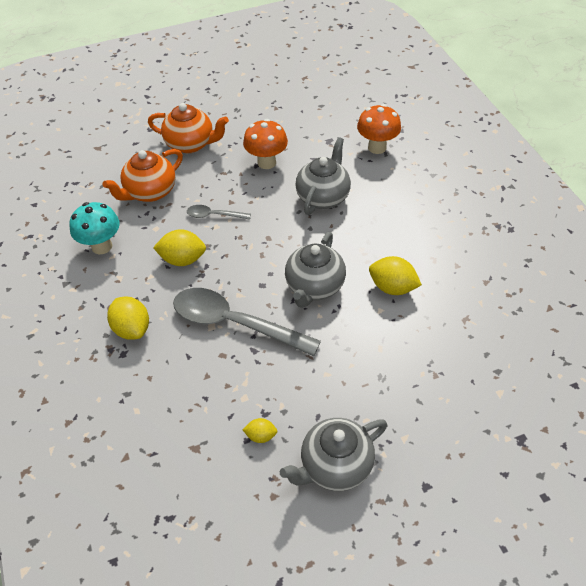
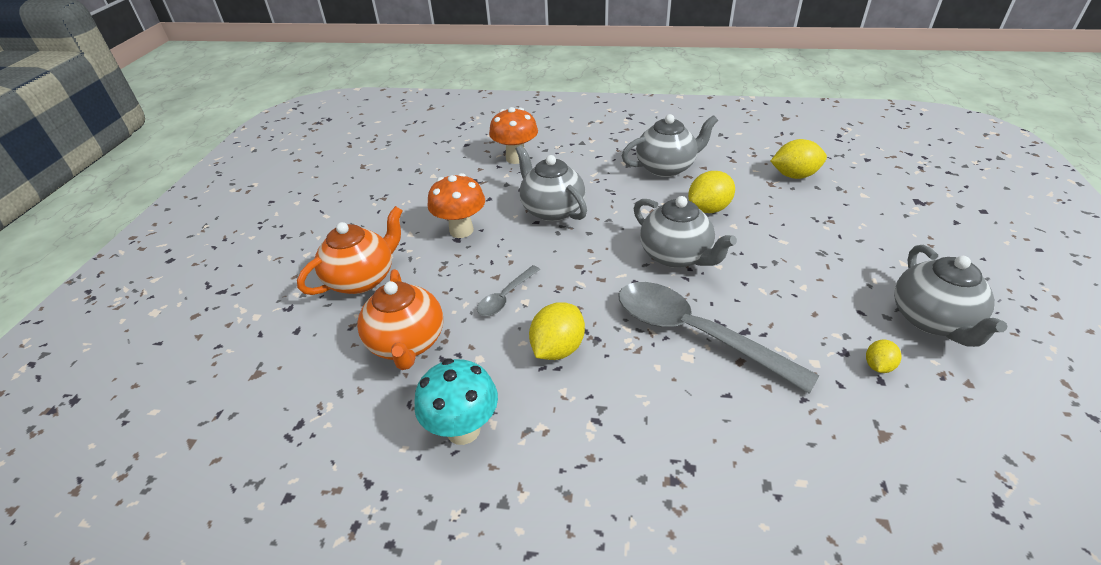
camera: 60 degrees left, 10 degrees down
(132, 329) = (648, 441): yellow lemon -> yellow lemon (794, 175)
(235, 323) = (695, 334): grey spoon -> grey spoon turned 75 degrees clockwise
(435, 241) = (666, 168): none -> grey teapot

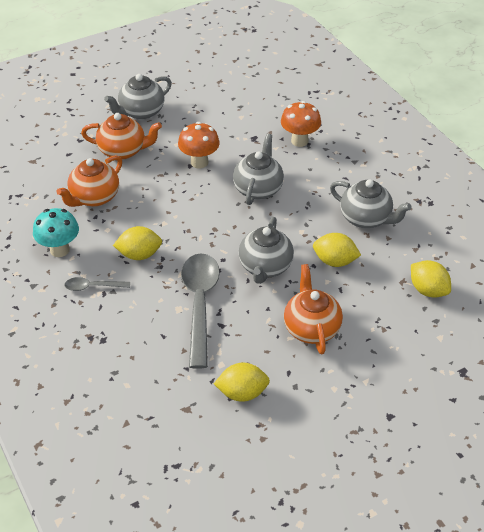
camera: 50 degrees right, 5 degrees up
(506, 297) = (160, 213): grey spoon -> grey spoon (93, 287)
(798, 265) = (311, 328): none -> orange teapot
(878, 366) = (242, 393): yellow lemon -> yellow lemon, size x1.81
(932, 321) = (310, 409): grey teapot -> grey teapot (141, 112)

